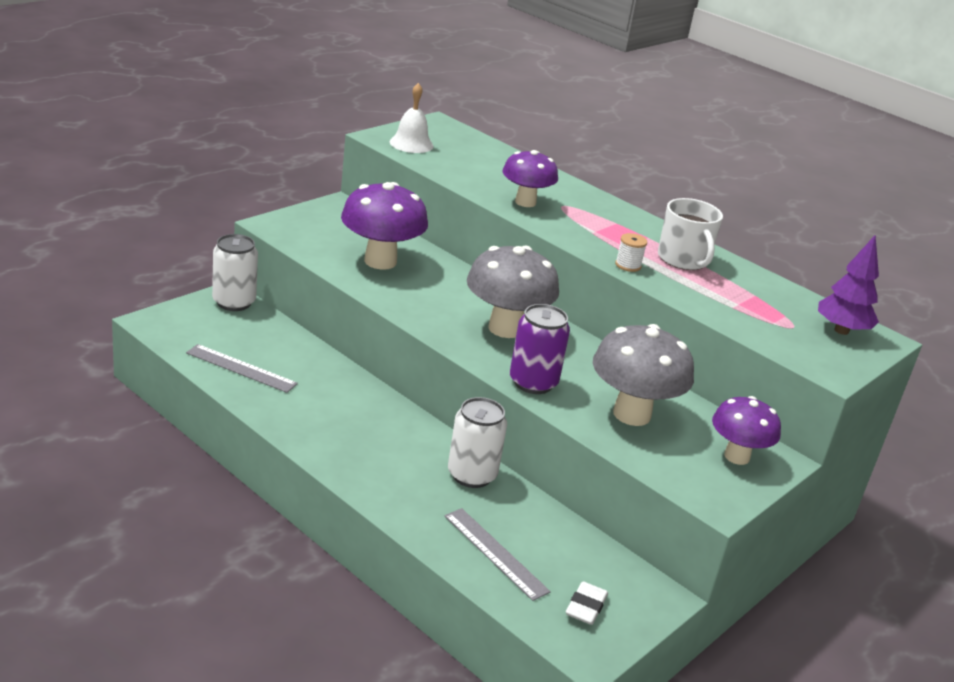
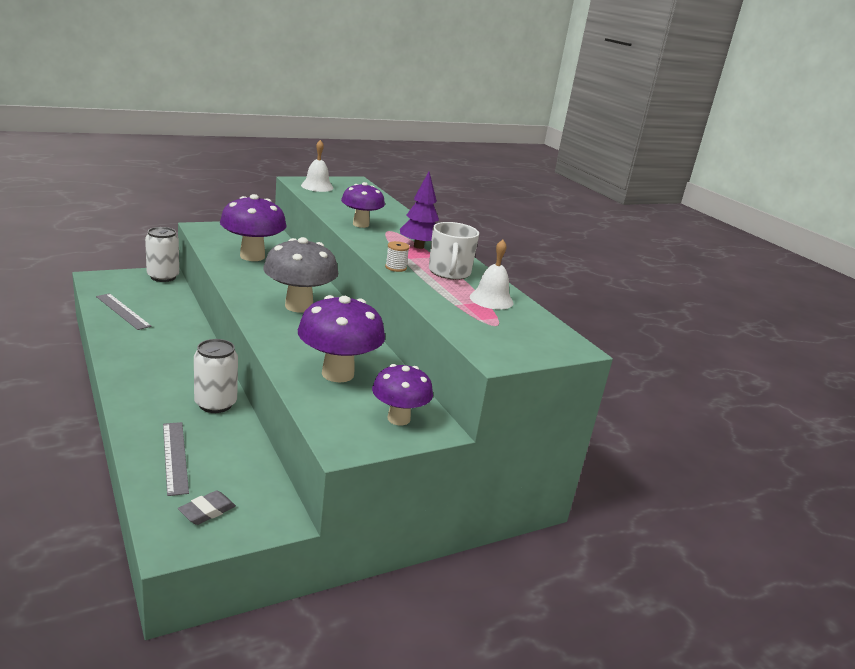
camera: 20 degrees right, 5 degrees down
(533, 382) = (279, 340): purple can -> none
(586, 607) = (207, 511): white eraser -> grey eraser
(631, 414) = (338, 374): grey mushroom -> purple mushroom
(757, 291) = (491, 299): none -> white bell
(841, 330) = (540, 335): purple tree -> purple tree (418, 246)

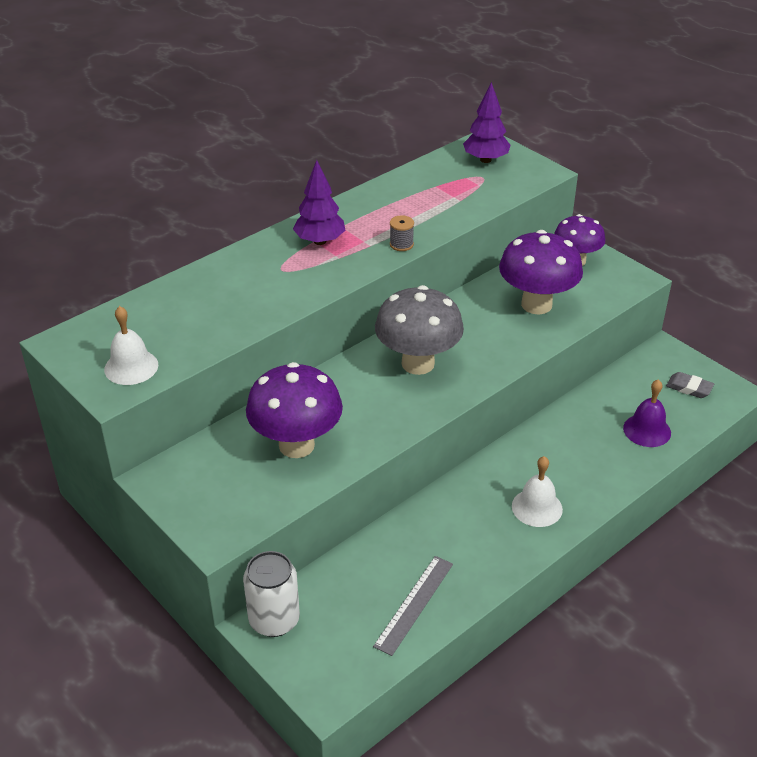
camera: 100 degrees left, 15 degrees up
(175, 457) = (647, 430): grey ruler -> purple bell
(215, 404) = (551, 437): white can -> none
(361, 224) = (279, 293): purple mushroom -> none
(395, 267) = (401, 244): white spool -> grey spool
(449, 272) = (381, 213): white mug -> none
(491, 299) = (428, 184): white bell -> white bell (537, 507)
(531, 335) = (485, 160): none -> purple tree

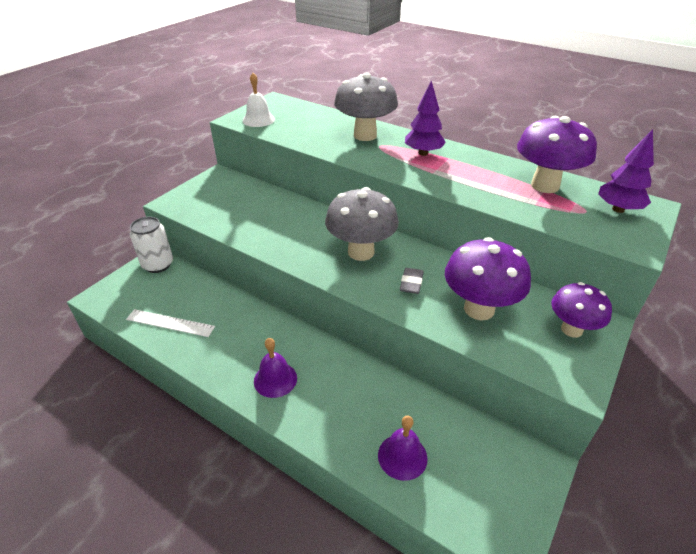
camera: 75 degrees right, 0 degrees up
(246, 276) = (365, 135): none -> grey mushroom
(296, 445) = (256, 215): purple mushroom -> purple mushroom (545, 185)
(401, 244) = (444, 185): grey spool -> none
(414, 604) = (170, 323): grey ruler -> white ruler
(537, 507) = (275, 379): white bell -> purple bell
(689, 388) = (490, 495): grey eraser -> grey eraser (411, 283)

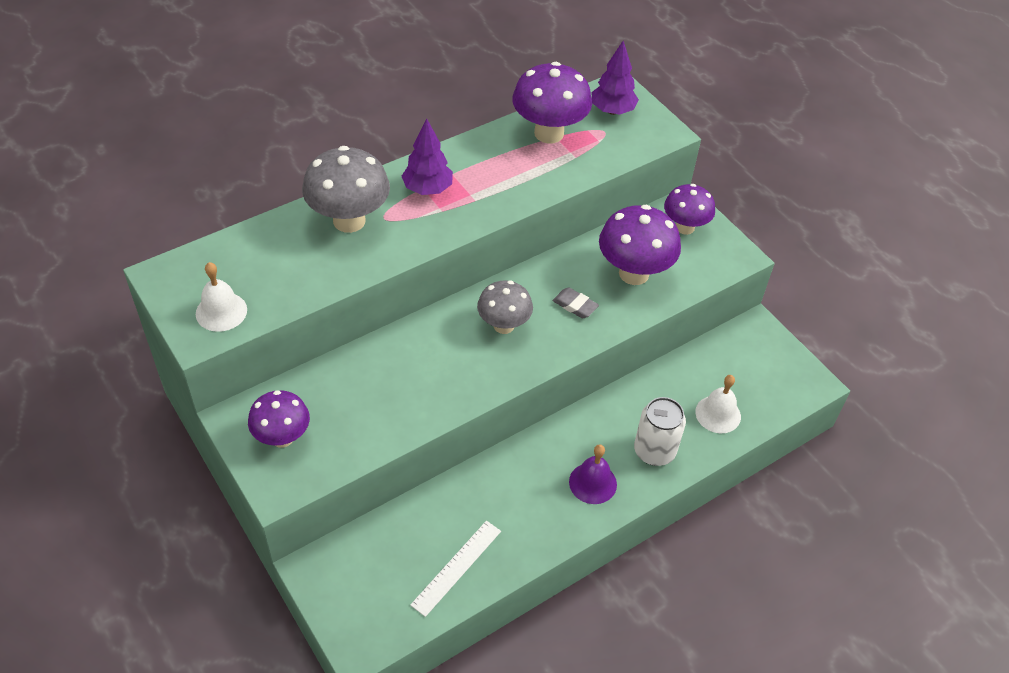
camera: 70 degrees left, 10 degrees up
(158, 265) = (326, 565): white can -> white can (654, 451)
(211, 193) = (282, 437): none -> purple mushroom
(361, 252) = (503, 325): grey mushroom -> grey mushroom, size x0.65
(402, 456) = (718, 414): purple bell -> white bell

